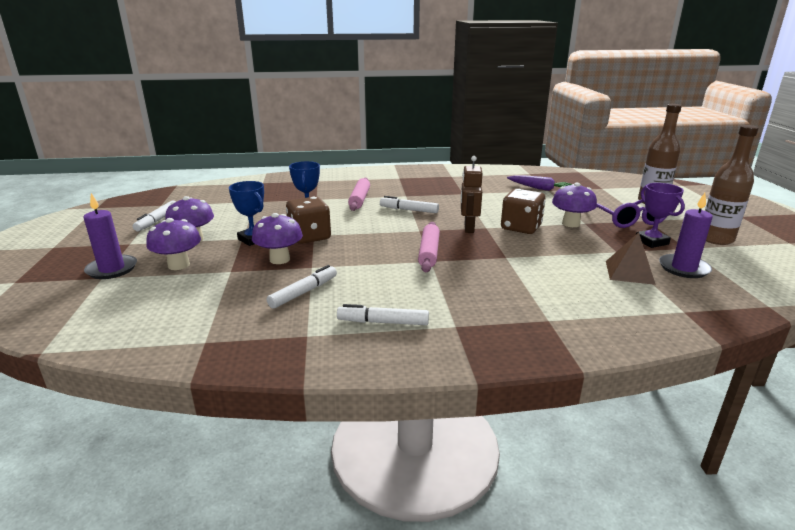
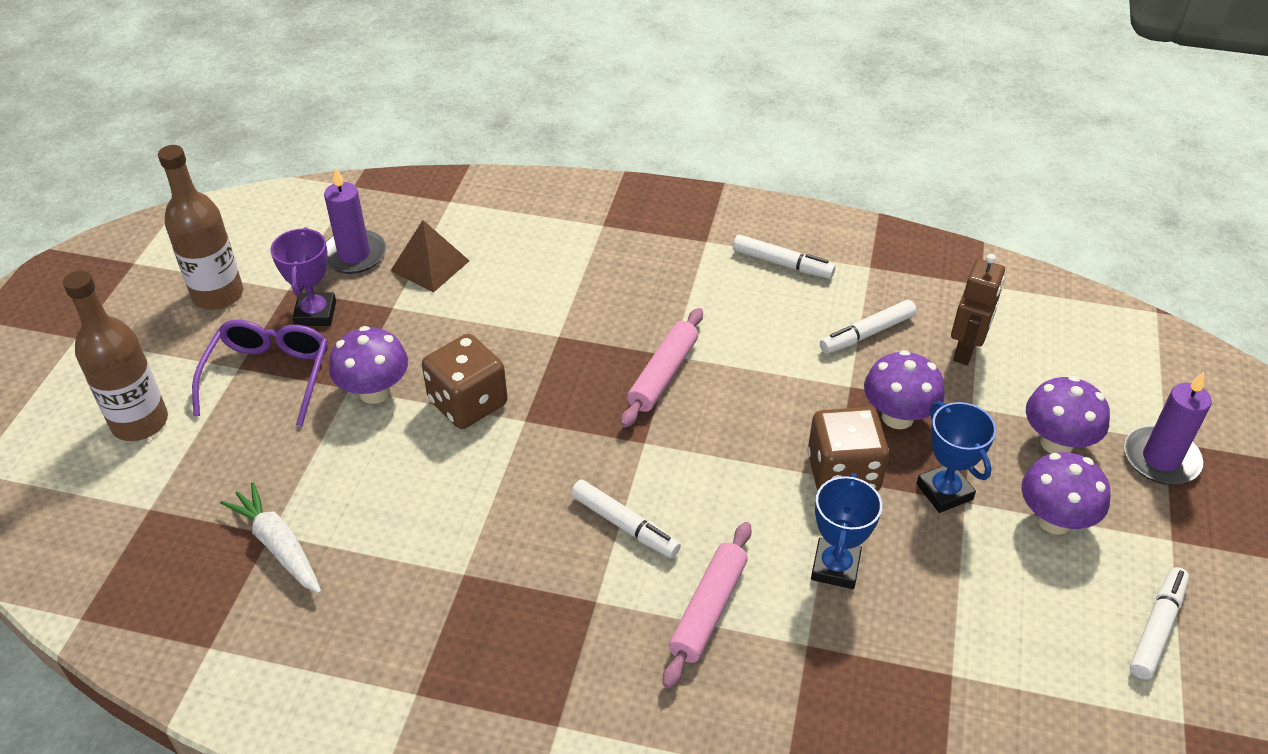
camera: 160 degrees left, 20 degrees up
(468, 228) = (556, 425): brown robot -> brown robot (965, 350)
(540, 188) = (278, 545): purple carrot -> white carrot

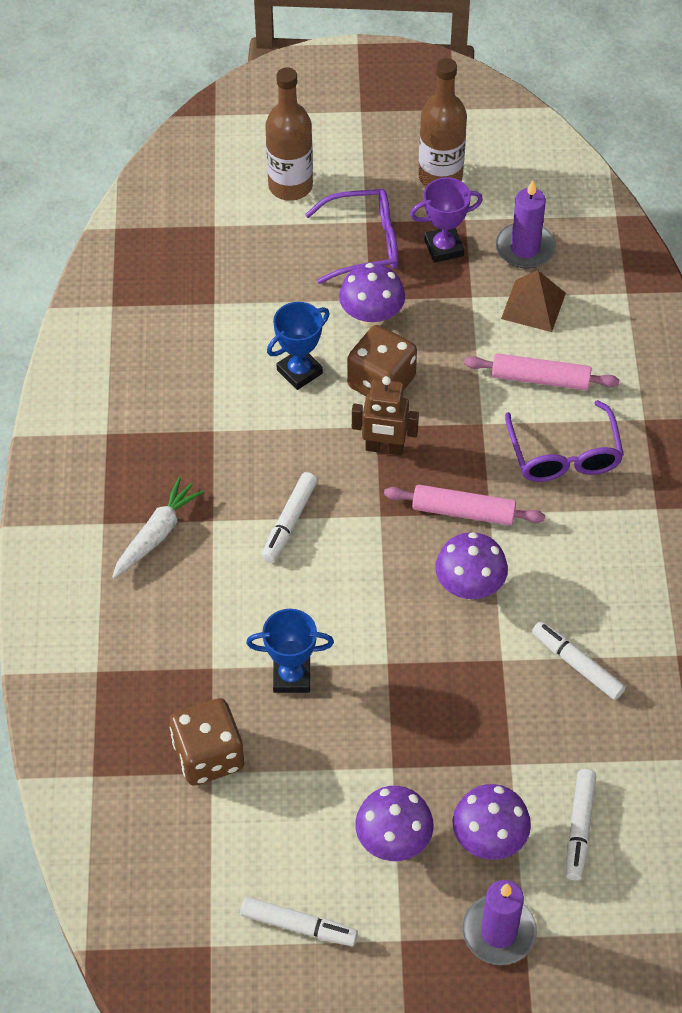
camera: 75 degrees right, 10 degrees up
(278, 545) = (205, 311): white carrot -> white carrot (157, 534)
(622, 286) = (564, 455): none -> purple glasses
(708, 610) = (225, 595): pink rolling pin -> pink rolling pin (540, 379)
(782, 264) = (649, 578): white marker -> white marker (579, 828)
(843, 473) = (394, 668): brown dice -> brown dice (208, 756)
(897, 417) = (476, 703): purple mushroom -> purple mushroom (469, 587)
(944, 491) = (398, 750): blue trophy -> blue trophy (299, 371)
(965, 350) = (585, 752): brown robot -> brown robot (384, 448)

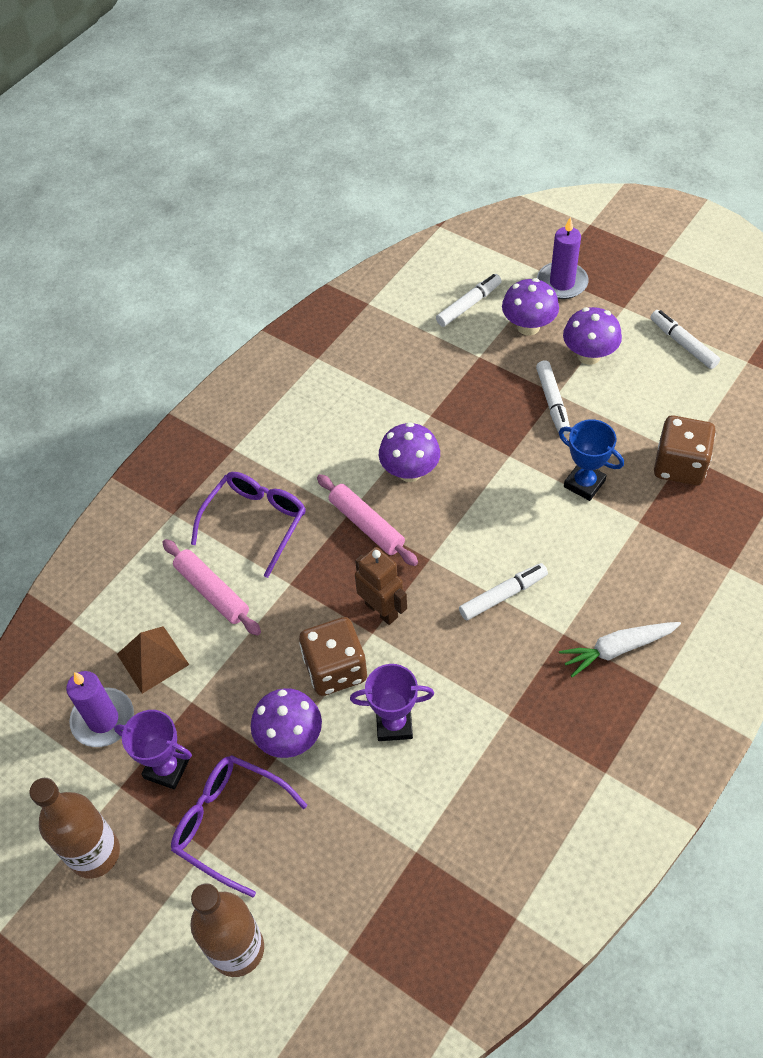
camera: 140 degrees left, 0 degrees up
(299, 371) = (394, 724): blue trophy -> purple trophy
(577, 664) = (385, 386): white marker -> white marker (552, 402)

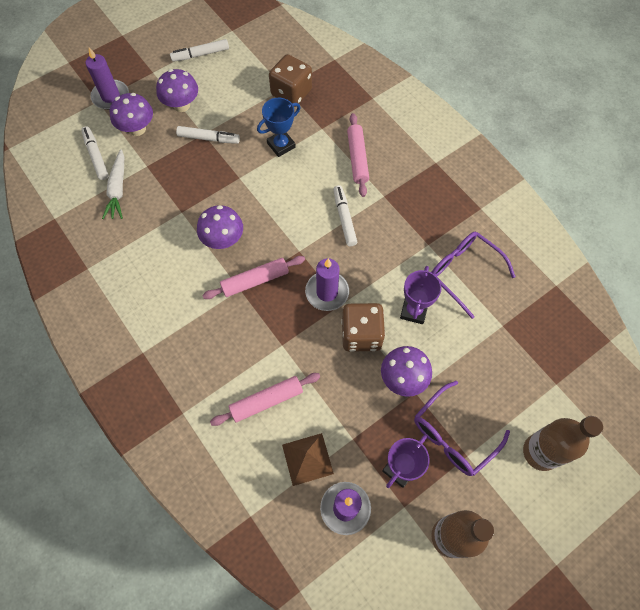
camera: 75 degrees left, 10 degrees up
(256, 522) = (218, 354): purple glasses -> purple glasses (463, 272)
(381, 610) = (327, 292): brown robot -> purple candle
(610, 581) = (357, 158): none -> pink rolling pin
(617, 649) = (404, 172): white carrot -> white carrot (118, 189)

